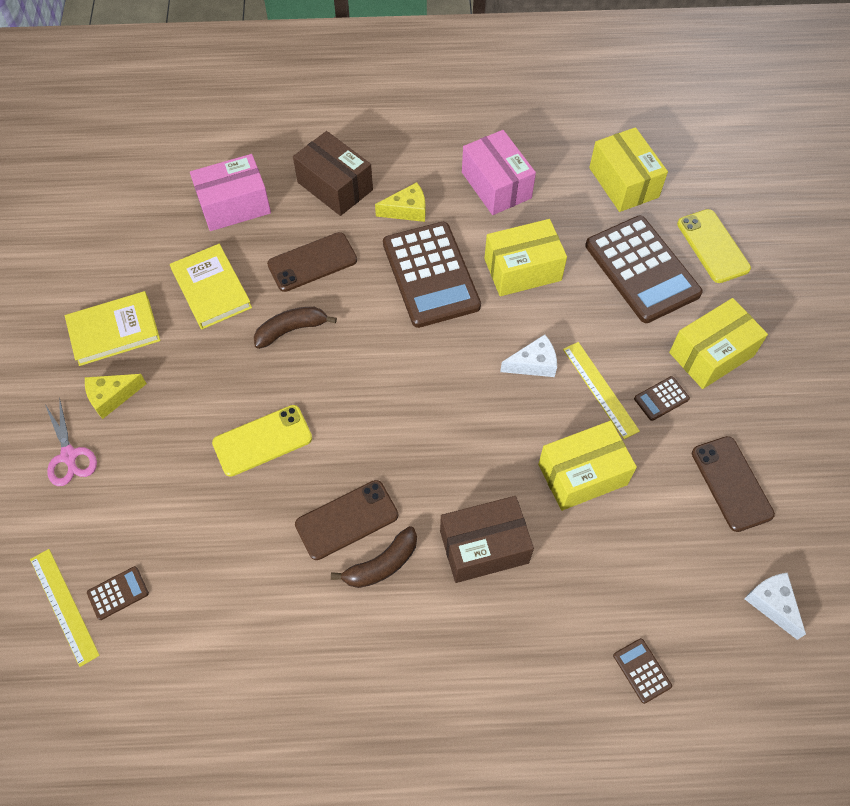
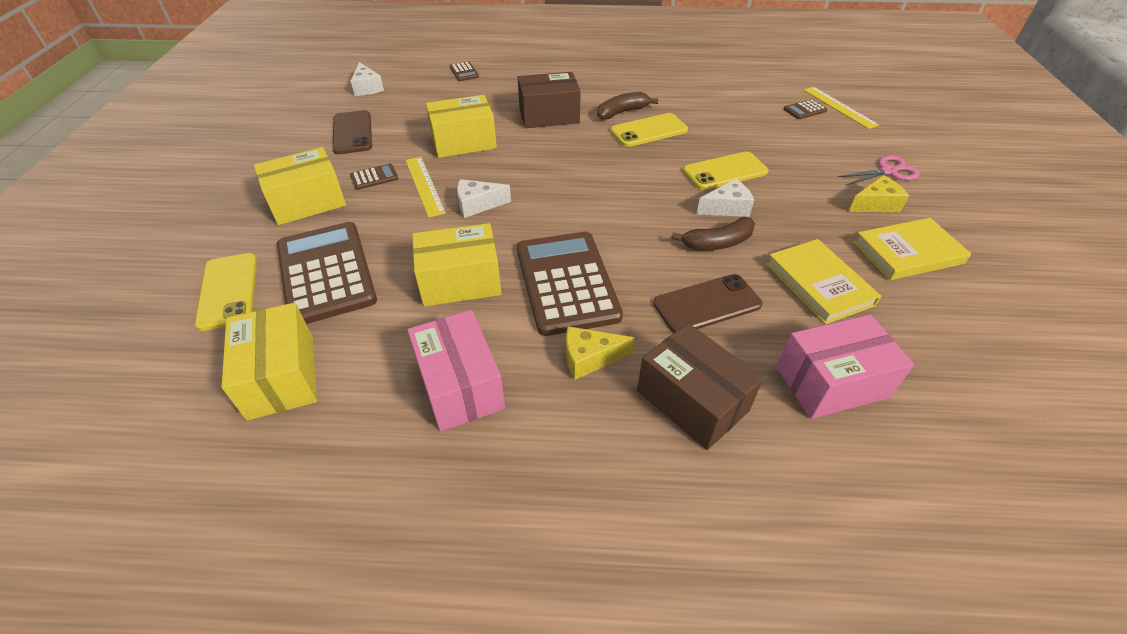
camera: 175 degrees left, 15 degrees down
(69, 456) = (888, 171): pink scissors -> pink scissors turned 90 degrees clockwise
(272, 379) = (727, 208): none -> white cheese
(347, 520) = (648, 131): brown phone -> yellow phone

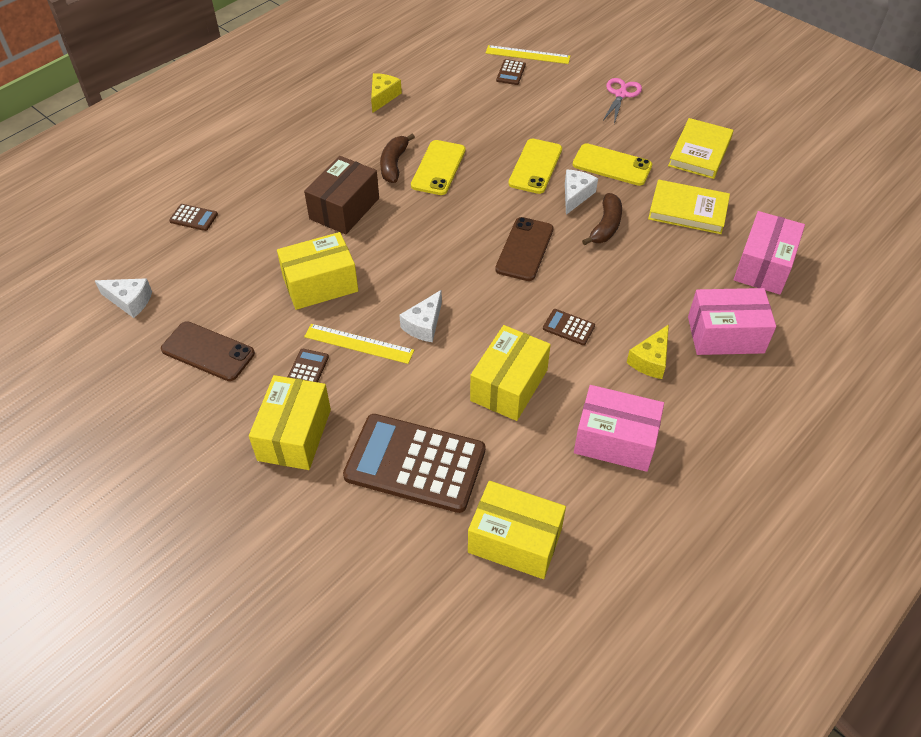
camera: 50 degrees left, 5 degrees up
(228, 291) = (372, 540): yellow phone -> yellow phone (612, 165)
(463, 142) = (320, 284): yellow box -> yellow box turned 45 degrees clockwise
(567, 282) = (568, 327): brown calculator -> brown calculator, size x0.41
(692, 400) = (725, 334): brown box -> pink box
(707, 304) = (656, 272): brown phone -> brown phone (524, 249)
(875, 204) = (645, 127): yellow cheese -> yellow cheese (383, 97)

